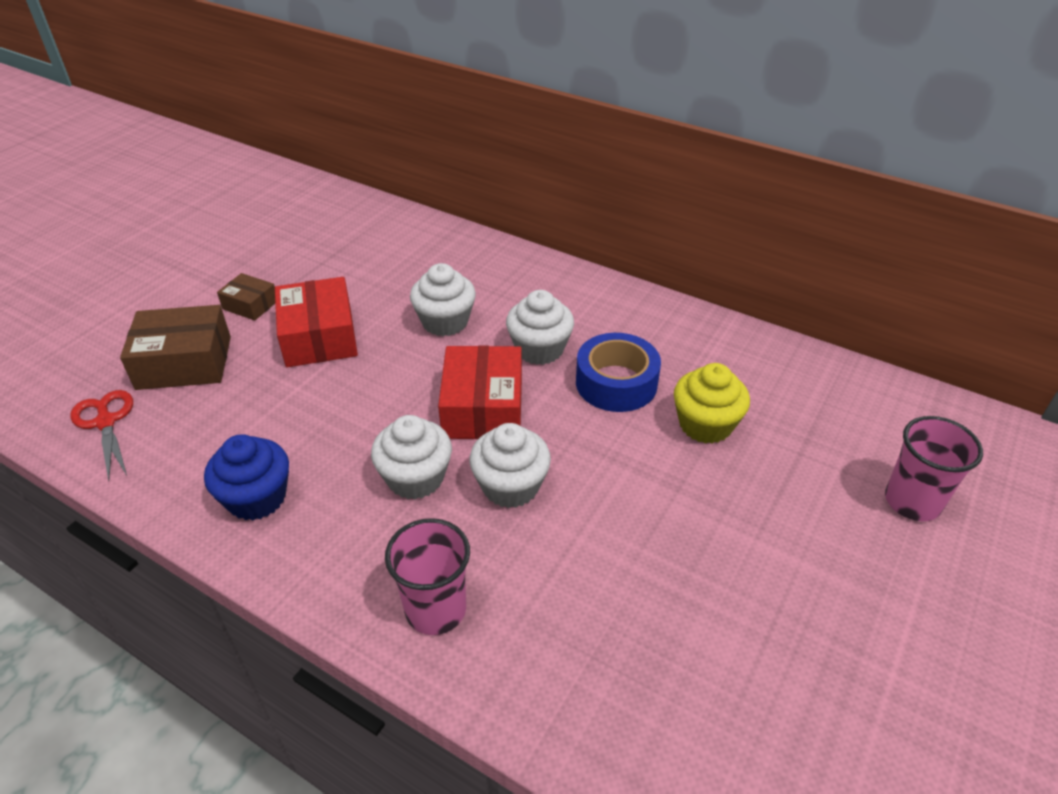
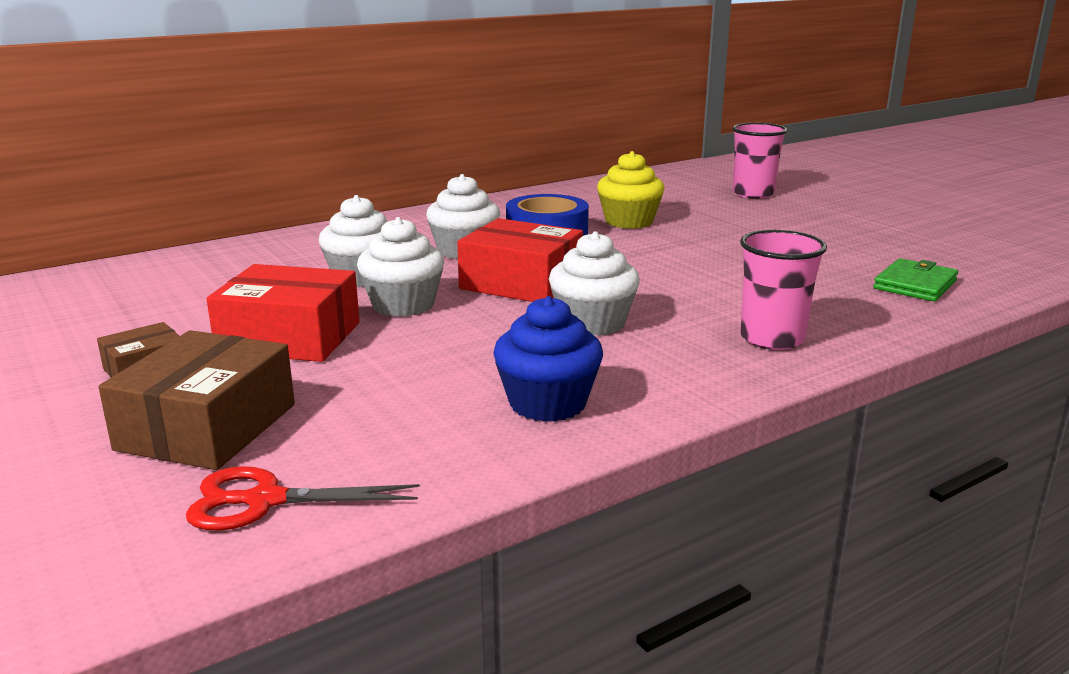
camera: 65 degrees left, 20 degrees down
(510, 486) = (640, 289): white cupcake -> white cupcake (403, 305)
(665, 720) = (915, 285): none -> green wallet

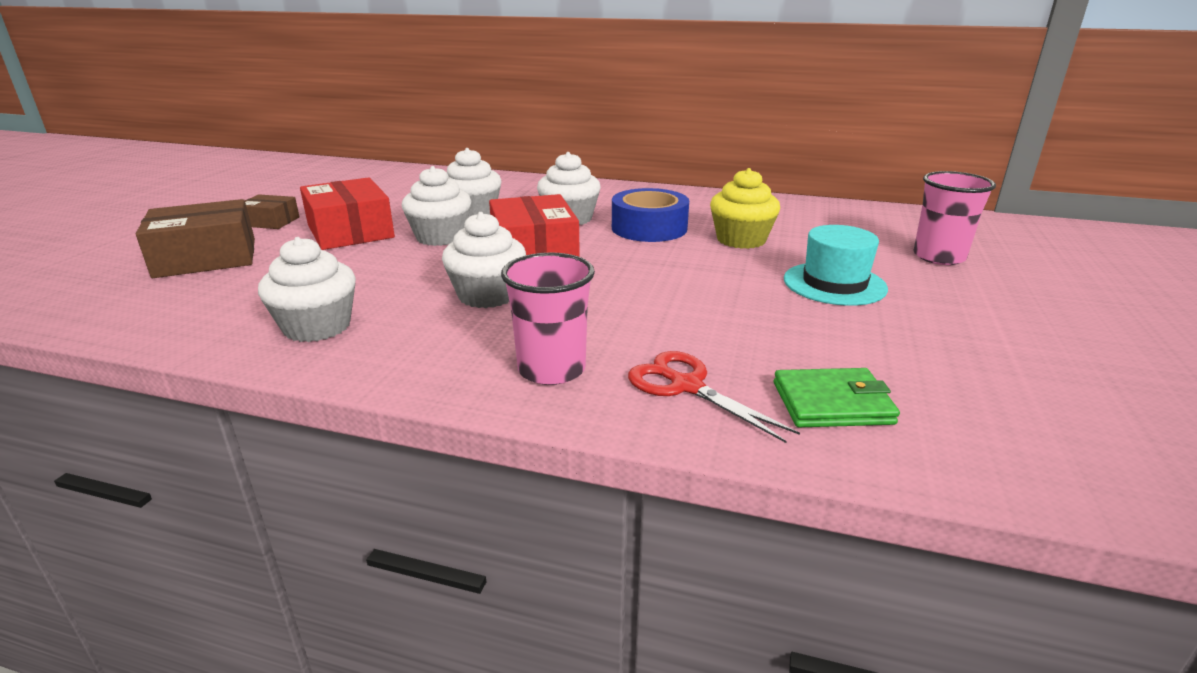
camera: 50 degrees right, 5 degrees up
(265, 501) = (119, 301): red scissors -> red scissors (686, 386)
(547, 403) = (317, 326): blue cupcake -> white cupcake
(752, 228) = (834, 284): none -> turquoise hat

